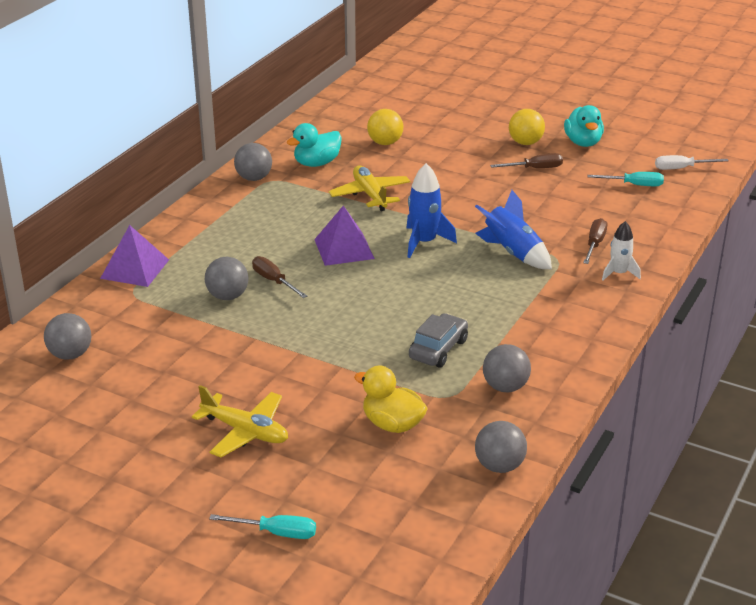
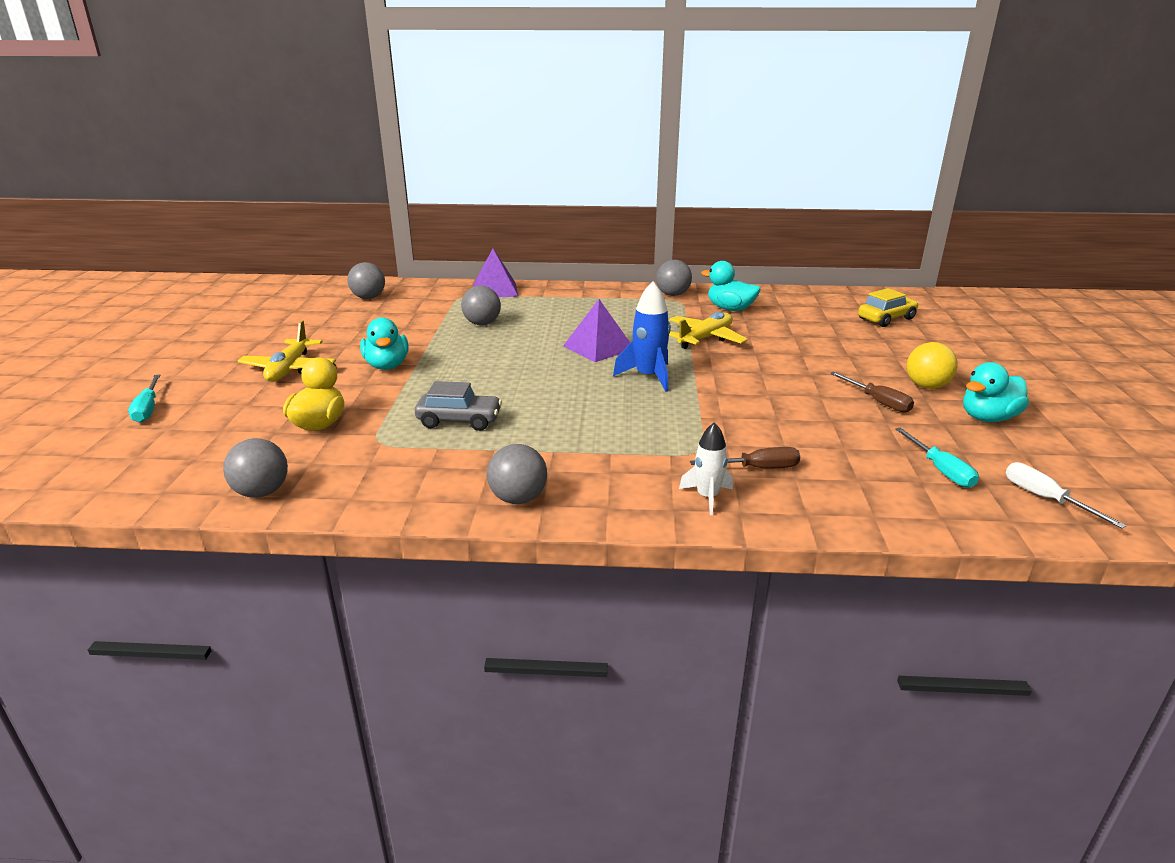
camera: 65 degrees right, 5 degrees down
(274, 281) = (519, 333): brown screwdriver -> none
(288, 369) = (387, 365): none -> turquoise duck
(385, 143) = (810, 325): yellow ball -> none
(401, 109) = (886, 319): none -> yellow car
(505, 387) = (410, 468): grey ball -> grey ball (518, 498)
(512, 253) = (679, 423): blue rocket -> none

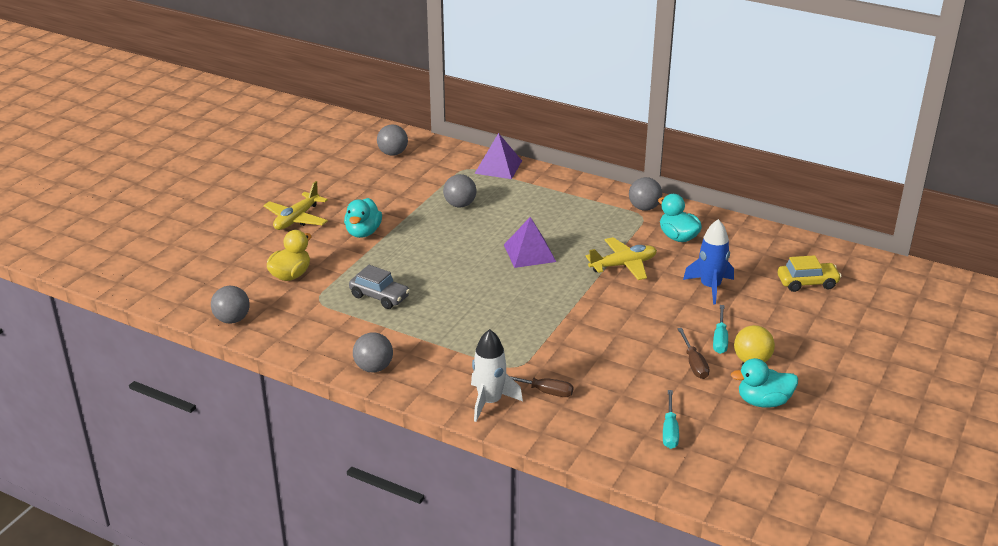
camera: 25 degrees right, 5 degrees up
(148, 409) = (195, 233): turquoise screwdriver -> turquoise screwdriver (720, 339)
(648, 377) = (542, 292): blue rocket -> blue rocket (710, 287)
(707, 497) = (490, 402): white rocket -> white rocket, size x1.52
(1045, 498) = (716, 472): white screwdriver -> none

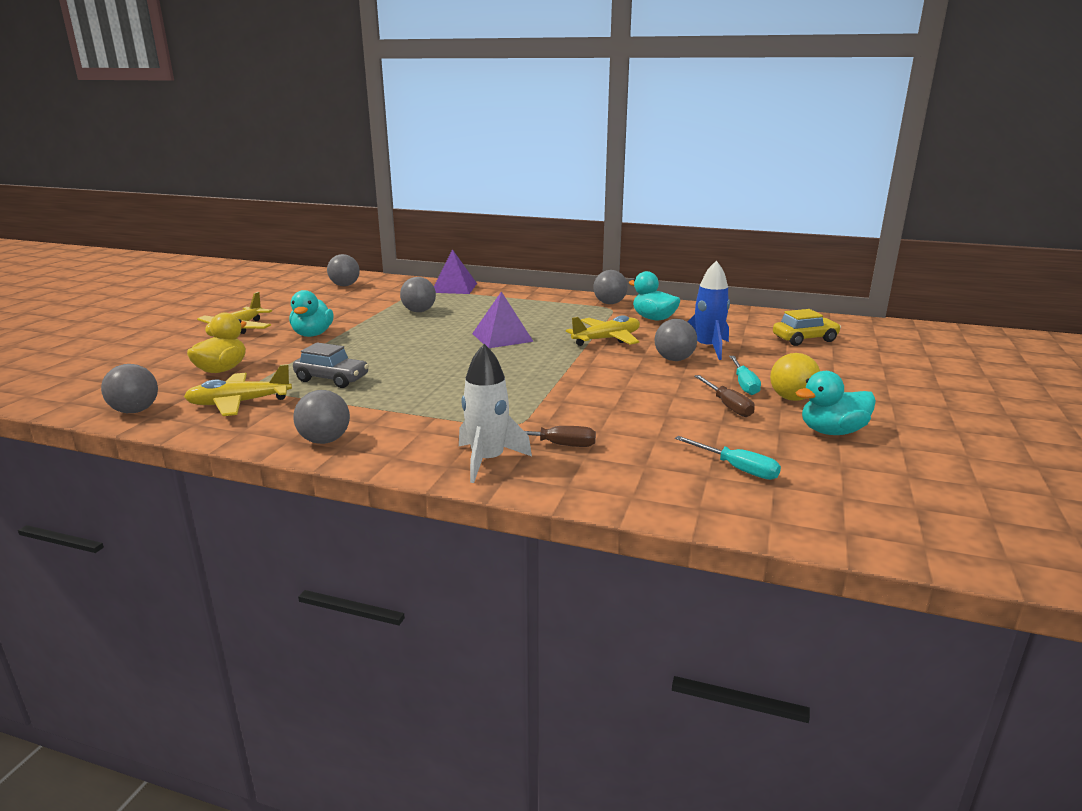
camera: 10 degrees left, 10 degrees down
(308, 319) = (239, 403): none -> yellow plane
(670, 430) = (737, 468): turquoise screwdriver -> turquoise screwdriver turned 45 degrees counterclockwise
(673, 300) = (674, 359): none -> grey ball

